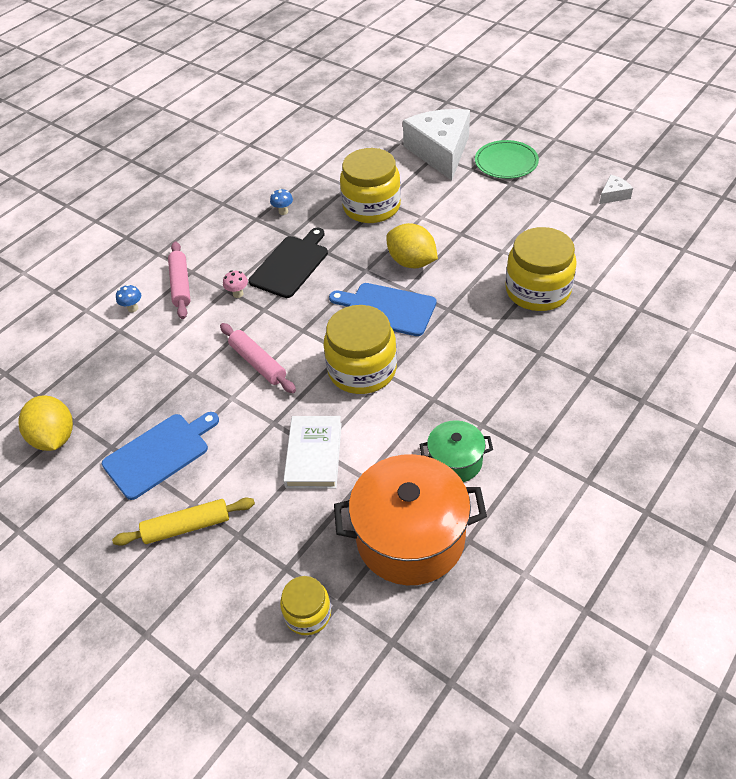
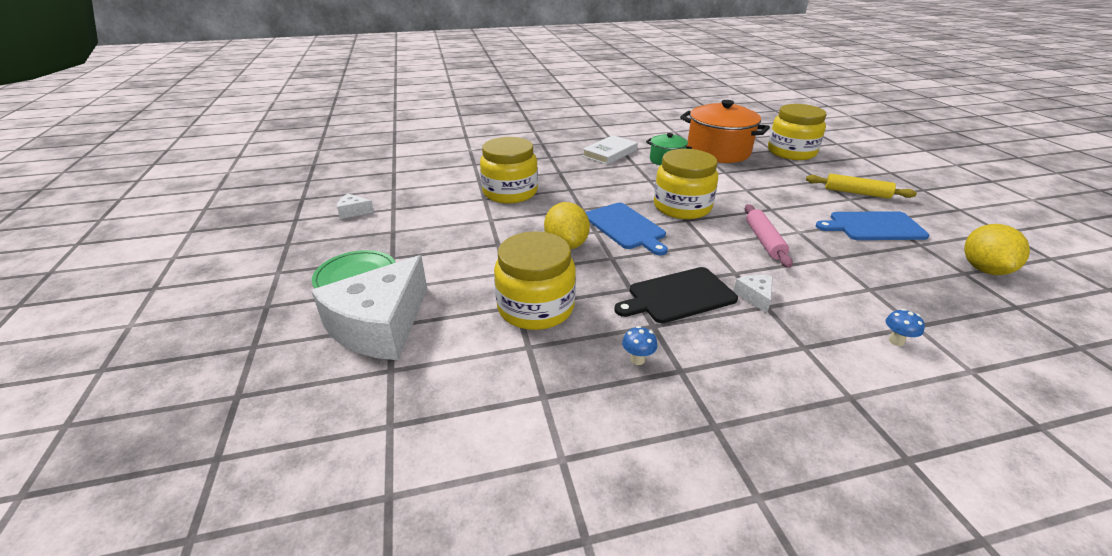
camera: 145 degrees left, 15 degrees down
(180, 285) = (823, 337): pink rolling pin -> none
(238, 294) = (755, 297): pink mushroom -> white cheese
(308, 614) = (791, 152): yellow jar -> yellow jar, size x1.81
(314, 455) = (750, 188): white book -> white book (610, 153)

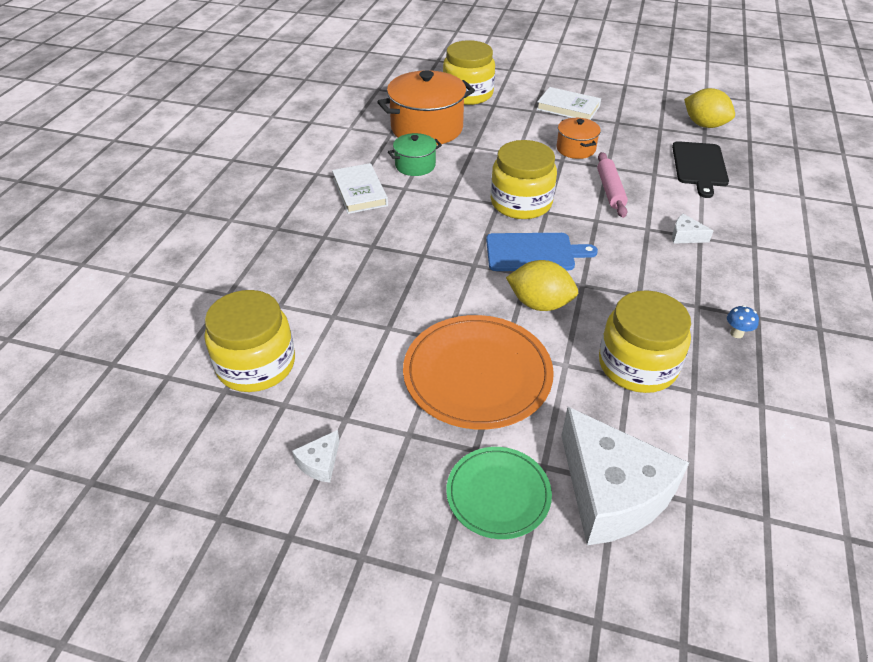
camera: 60 degrees left, 10 degrees up
(465, 240) = (477, 374): none -> orange plate
(510, 192) = (390, 302): yellow jar -> yellow jar (256, 364)
(678, 296) = (664, 274): black cutting board -> black cutting board (699, 166)
(764, 241) = (610, 190): pink rolling pin -> pink rolling pin turned 60 degrees clockwise
(799, 211) = (575, 149): none -> orange pot
(856, 193) = (568, 108): yellow rolling pin -> white book
(873, 226) = (624, 131): blue cutting board -> none
(896, 341) = (764, 205): blue mushroom -> none

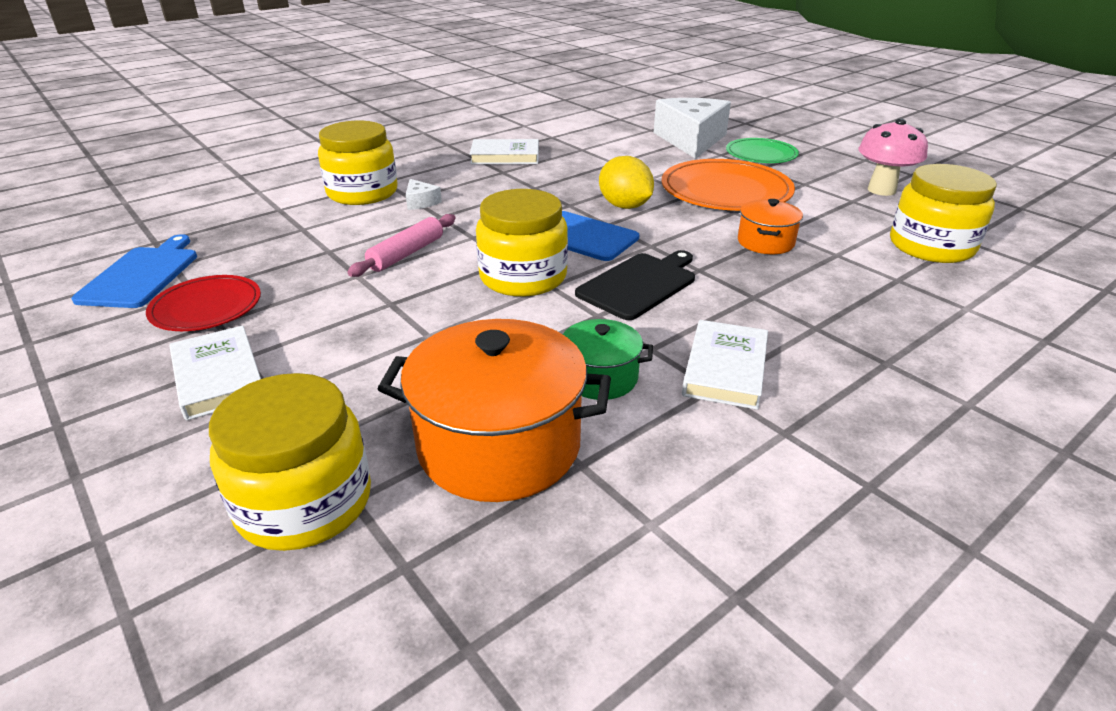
camera: 145 degrees left, 10 degrees down
(320, 463) = (881, 190): white cheese -> pink mushroom
(575, 149) = (346, 310): orange pot -> orange pot (765, 242)
(637, 125) = (206, 307): none -> red plate
(637, 365) = (599, 164): yellow jar -> yellow jar (362, 193)
(699, 166) = (269, 240): black cutting board -> black cutting board (639, 284)
(704, 125) = (141, 275): yellow lemon -> blue cutting board
(736, 333) = (505, 156): blue mushroom -> white book

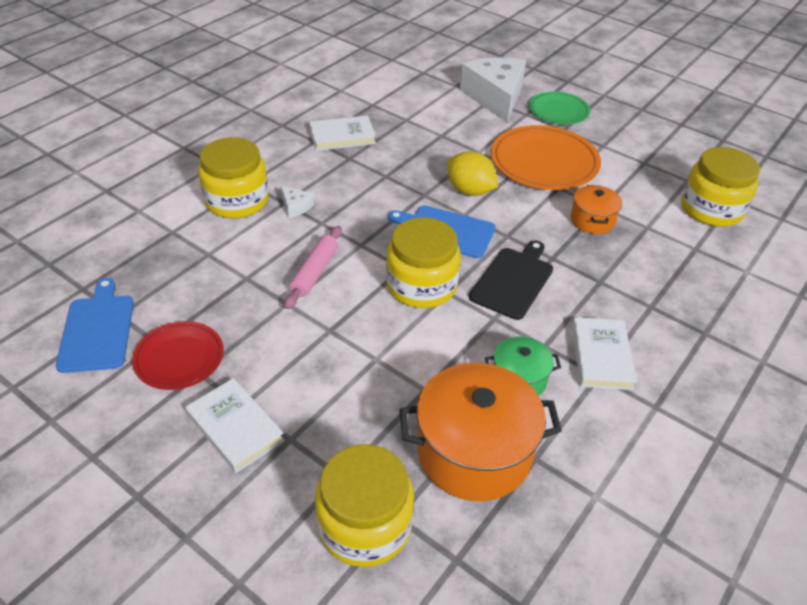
camera: 15 degrees left, 10 degrees up
(881, 190) = (663, 147): pink mushroom -> none

